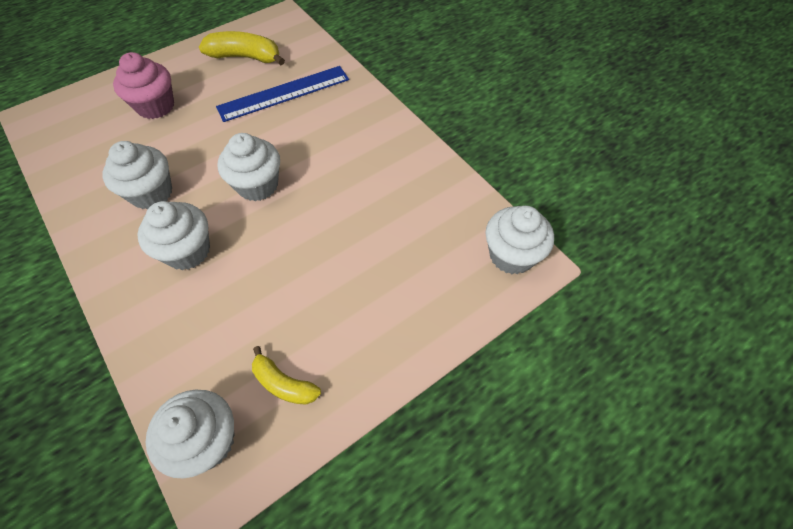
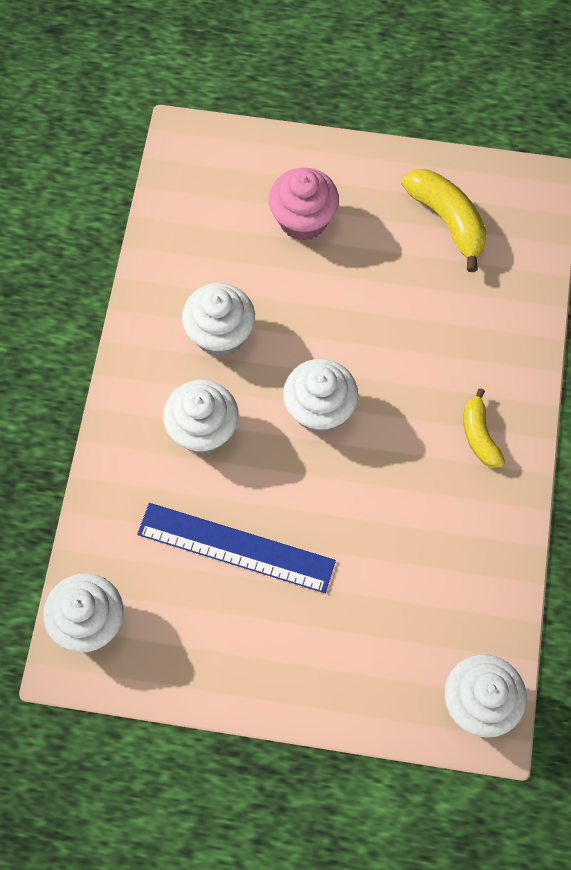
camera: 45 degrees right, 10 degrees up
(284, 93) = (443, 310): blue ruler -> blue ruler (236, 547)
(284, 383) = (179, 630): yellow banana -> yellow banana (479, 435)

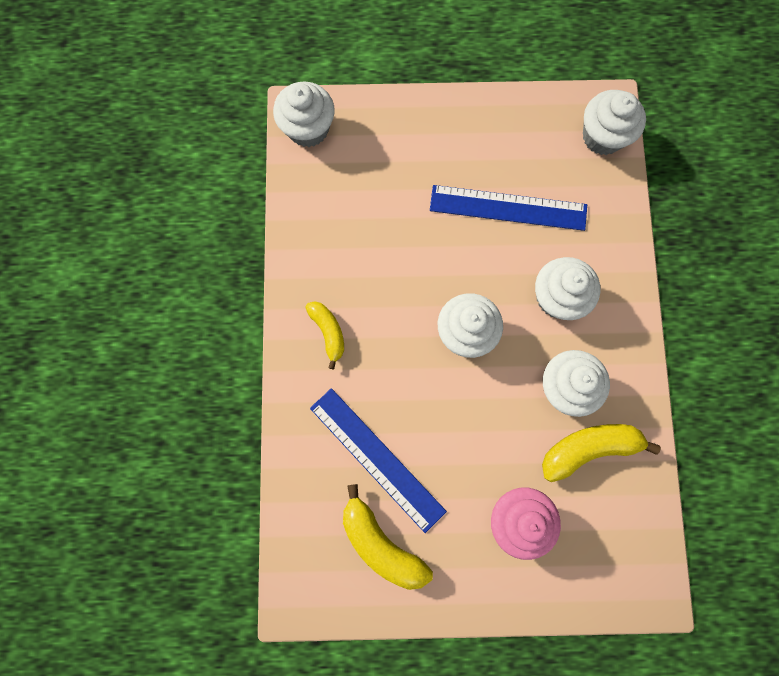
camera: 170 degrees right, 10 degrees up
(211, 271) = (589, 448): none -> yellow banana
(441, 297) = (377, 459): none -> blue ruler

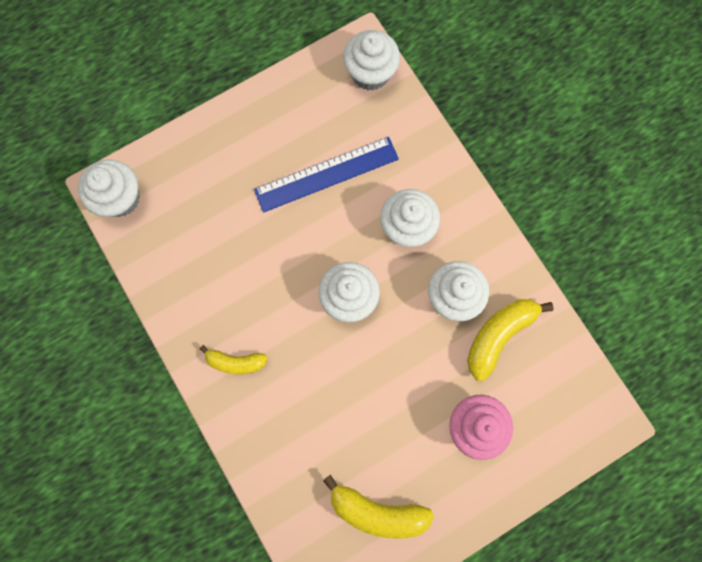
camera: 30 degrees left, 0 degrees up
(328, 332) = (235, 362): yellow banana -> yellow banana turned 150 degrees clockwise
(377, 459) = (335, 443): blue ruler -> none

